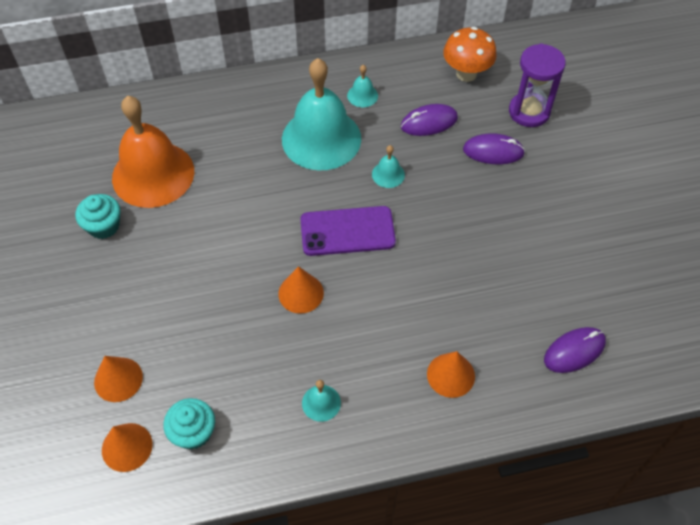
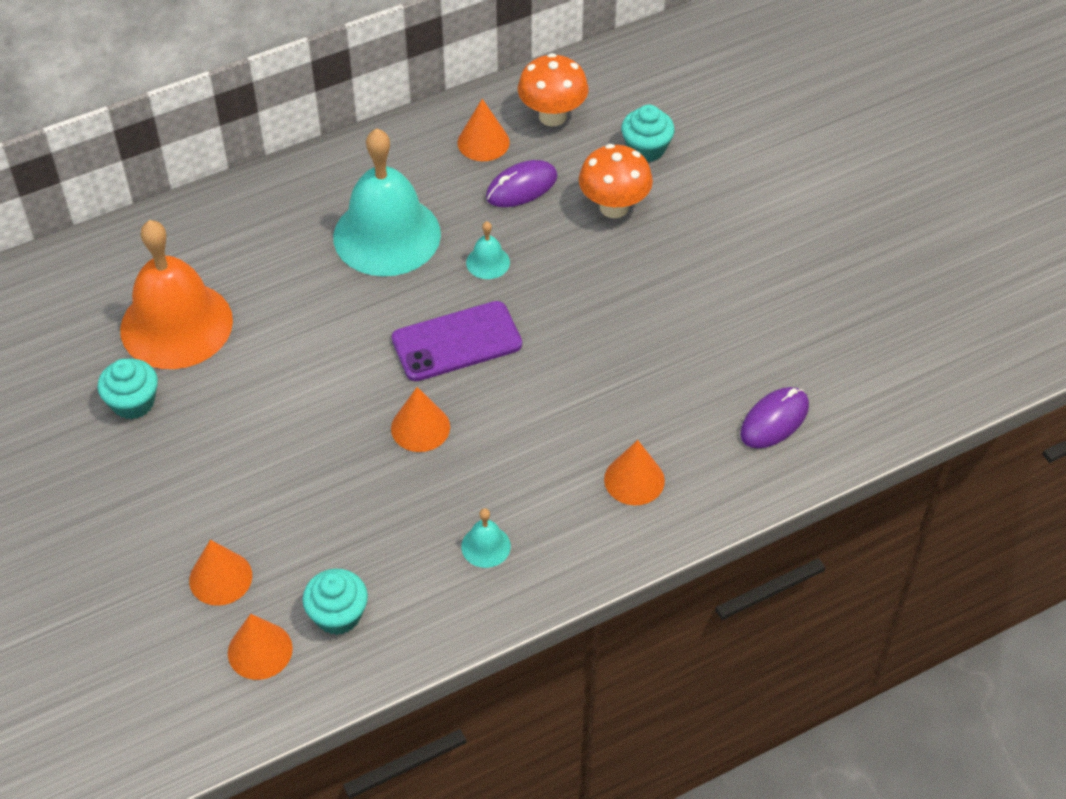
camera: 15 degrees left, 5 degrees down
(362, 95) = (424, 170): turquoise bell -> none
(410, 83) = (483, 142): none -> orange cone
(493, 151) = (614, 207): purple mouse -> orange mushroom
(529, 112) = (646, 149): purple hourglass -> turquoise cupcake

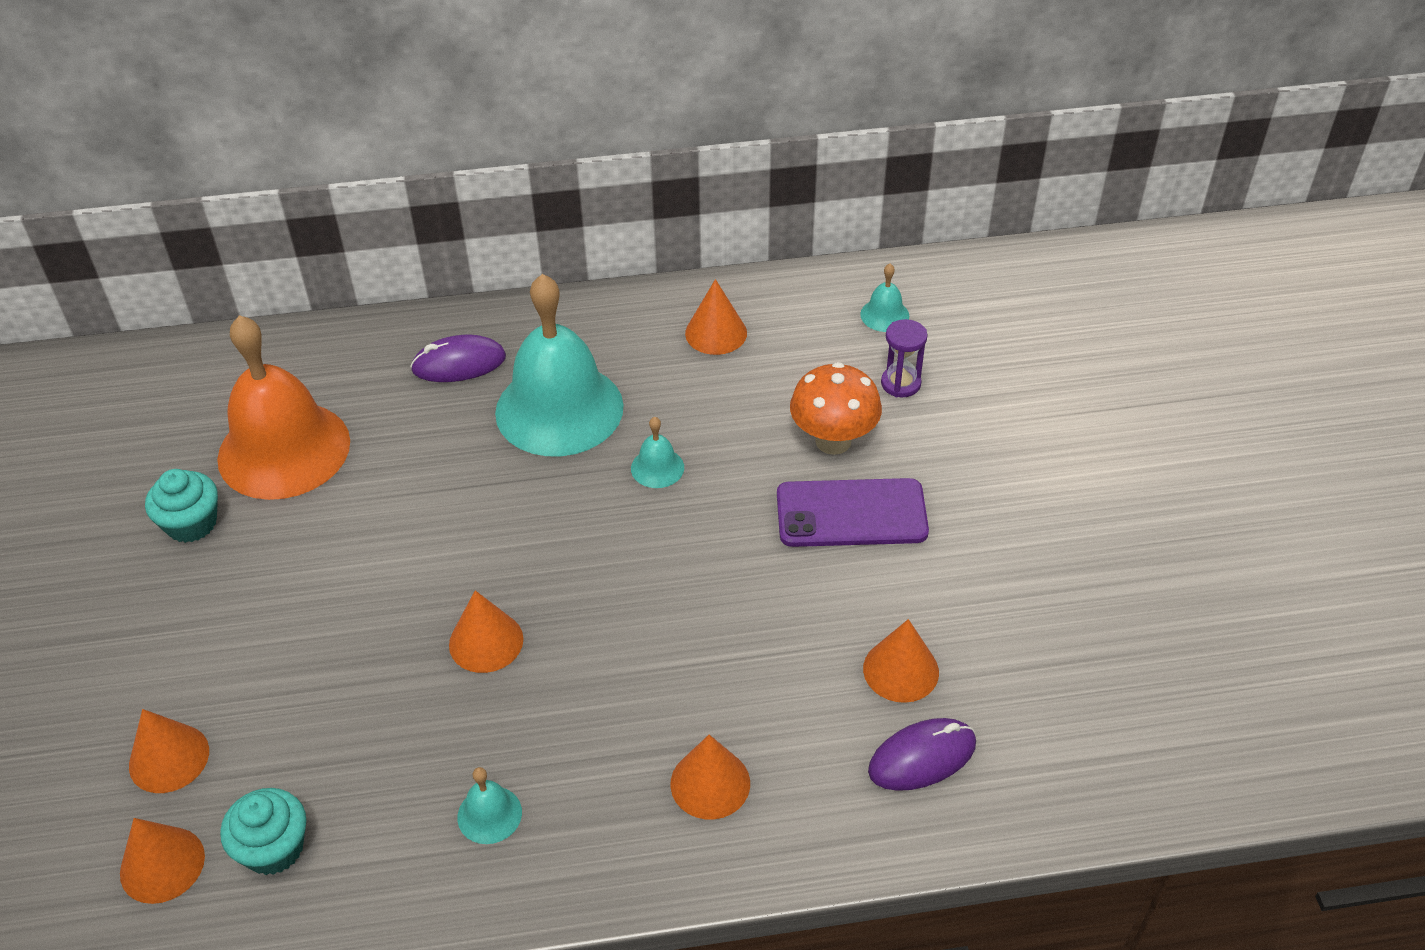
camera: 20 degrees right, 5 degrees down
(457, 342) = (577, 551): purple phone -> purple phone (851, 514)
(521, 187) = (736, 392): purple mouse -> purple mouse (459, 363)
(552, 116) = (807, 322): orange mushroom -> none
(610, 95) = (884, 315): none -> turquoise bell
(646, 149) = (900, 383): turquoise cupcake -> purple hourglass
(735, 364) = (901, 670): none -> orange cone

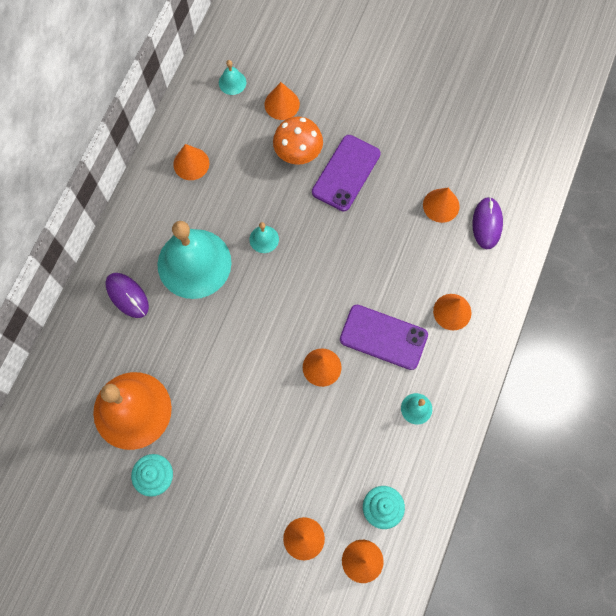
camera: 60 degrees left, 25 degrees up
(459, 363) = (127, 296): purple mouse -> purple mouse turned 60 degrees counterclockwise
(594, 702) = (383, 337): none -> purple phone
(900, 383) = (282, 104): purple hourglass -> orange cone

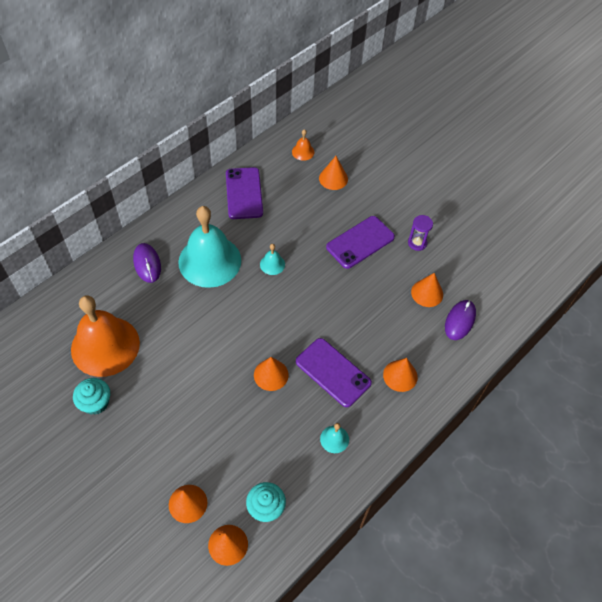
camera: 20 degrees right, 15 degrees down
(191, 163) = (244, 193): orange cone -> purple phone
(232, 82) = (303, 152): turquoise bell -> orange bell
(298, 154) = (329, 216): orange mushroom -> none
(406, 149) = (417, 243): none -> purple hourglass

